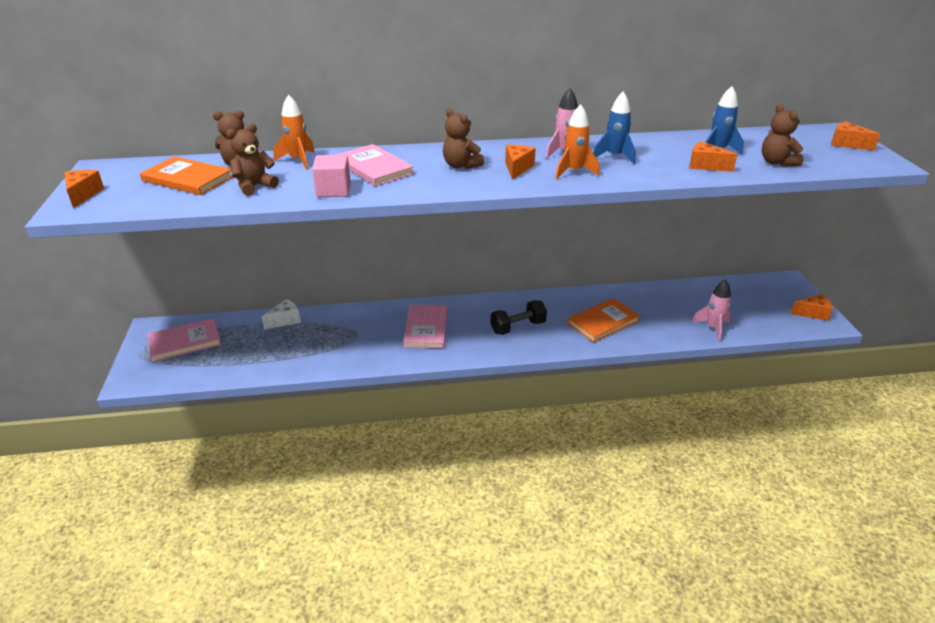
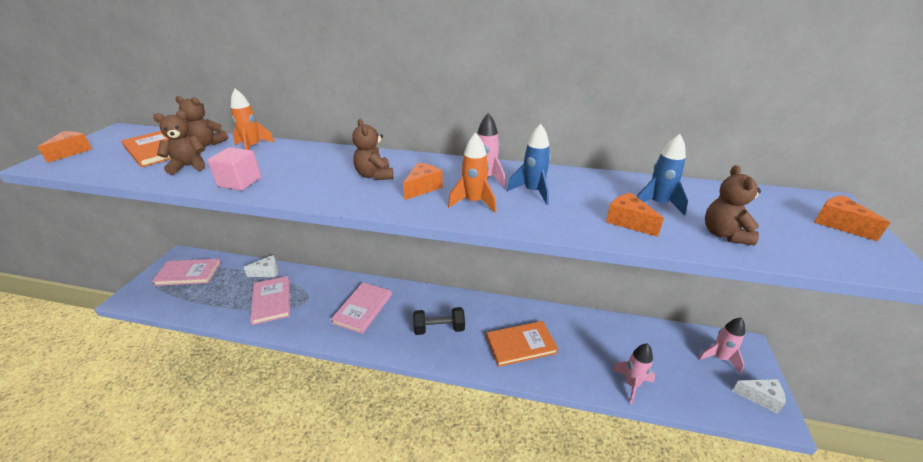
camera: 20 degrees right, 0 degrees up
(374, 168) = (300, 165): pink book -> pink book (271, 301)
(771, 294) = (719, 358): none -> pink rocket
(812, 313) = (760, 398): orange cheese -> white cheese

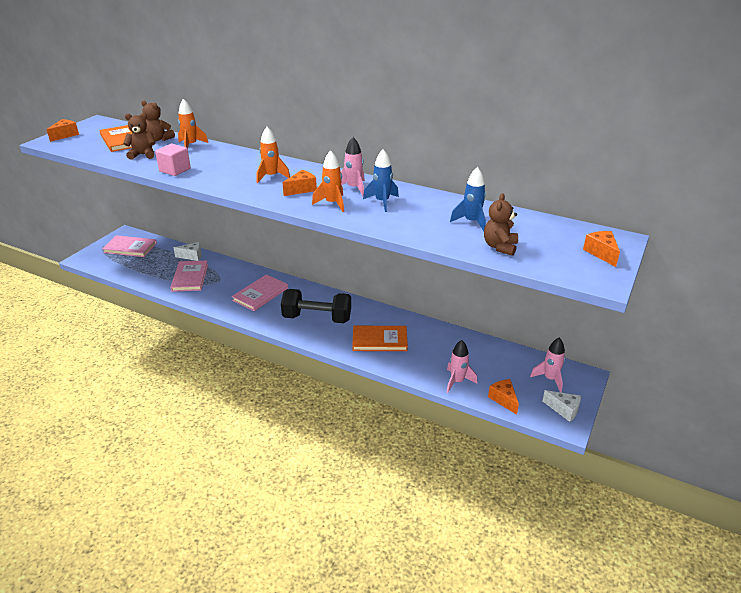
camera: 15 degrees right, 0 degrees up
(375, 175) = (271, 176): brown teddy bear -> orange rocket
(439, 329) = (317, 318): black dumbbell -> black dumbbell, size x1.51
(628, 222) = (435, 230): orange cheese -> orange cheese (503, 399)

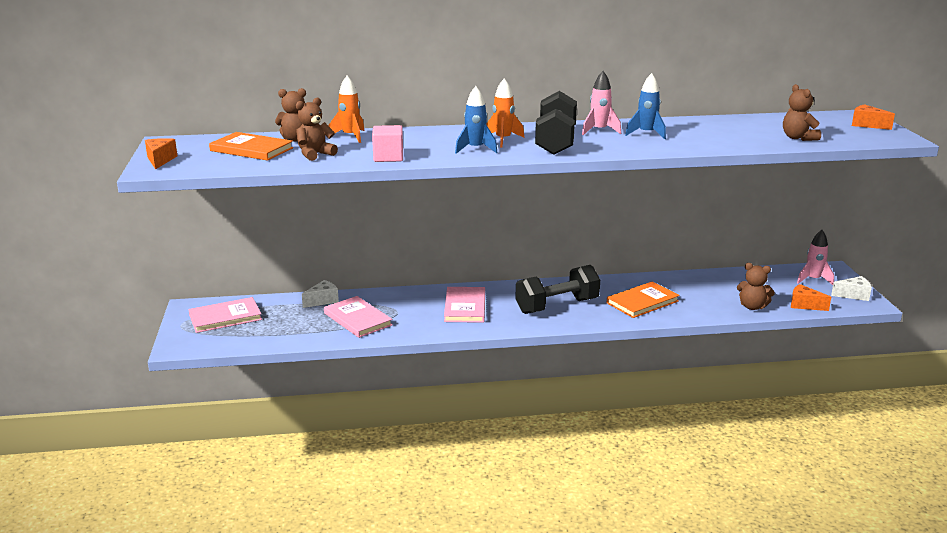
camera: 35 degrees left, 10 degrees down
(301, 189) = (556, 142): orange cheese -> black dumbbell
(332, 203) = (608, 144): orange rocket -> none
(457, 381) = (752, 307): pink rocket -> brown teddy bear
(471, 222) = (744, 129): blue rocket -> blue rocket (475, 149)

